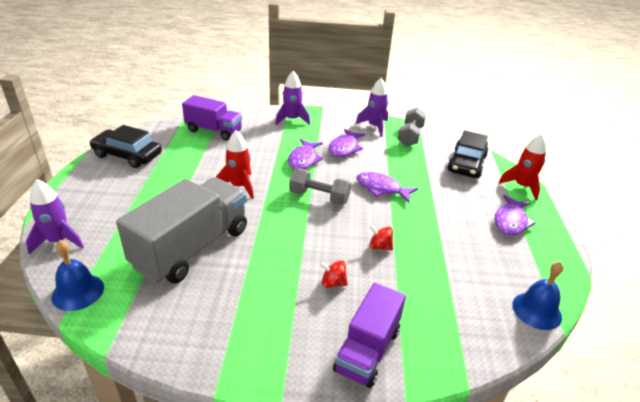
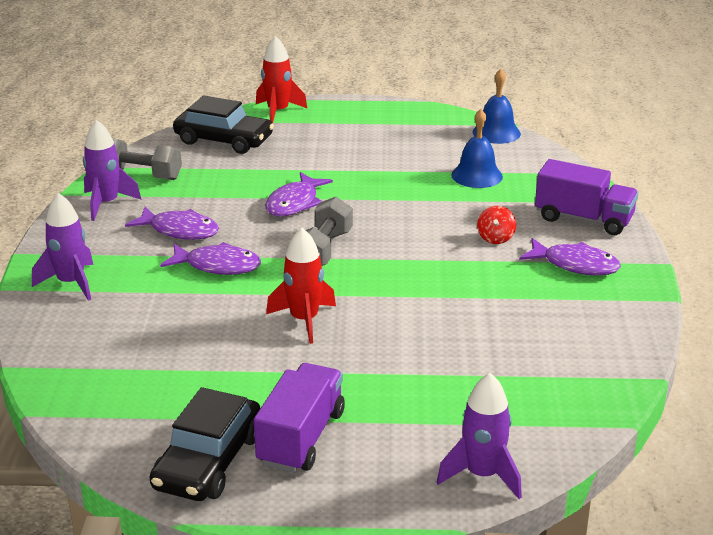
camera: 90 degrees left, 5 degrees down
(78, 292) = (578, 425): blue bell -> blue bell (477, 175)
(192, 247) = (462, 344): grey truck -> none
(214, 130) = (109, 368): purple truck -> purple truck (301, 438)
(380, 246) = (422, 208): red spinning top -> none
(510, 221) = (353, 127): purple fish -> purple fish (575, 265)

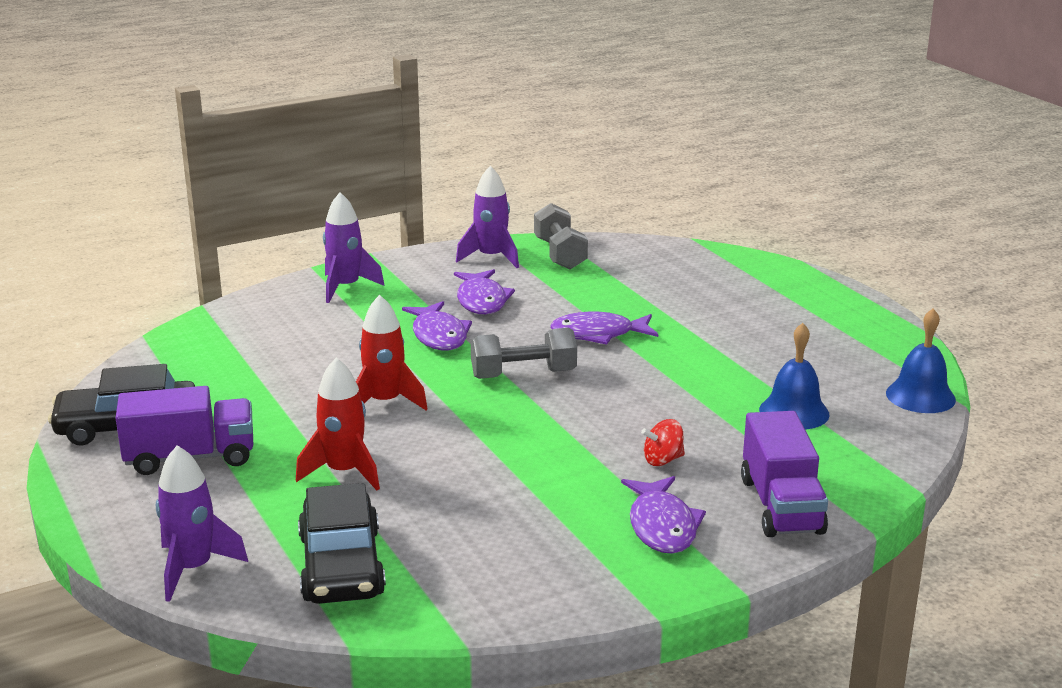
camera: 60 degrees right, 5 degrees down
(224, 140) = (678, 266): black car -> black car (341, 565)
(278, 112) = (776, 271): red rocket -> red rocket (344, 472)

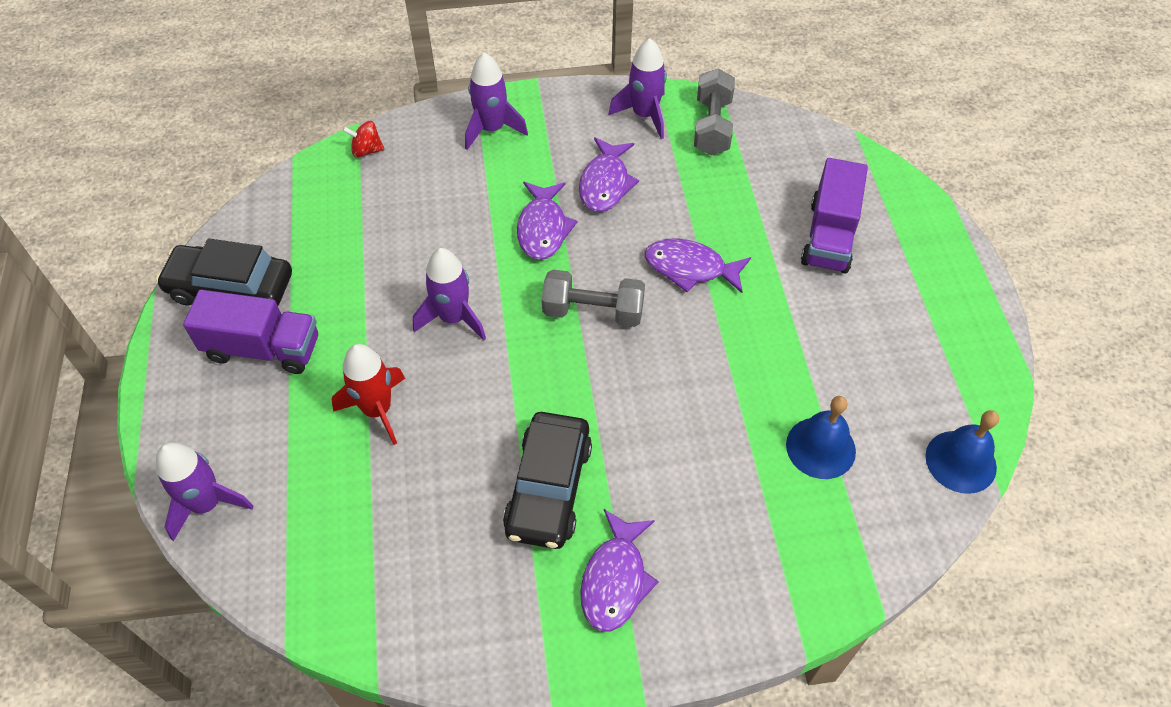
camera: 20 degrees right, 30 degrees up
(341, 565) = (322, 540): black car -> black car (548, 488)
(385, 402) = (453, 318): red rocket -> purple rocket
(663, 460) = (661, 482): red spinning top -> red spinning top (366, 150)
(781, 505) = (738, 587): purple truck -> purple truck (829, 236)

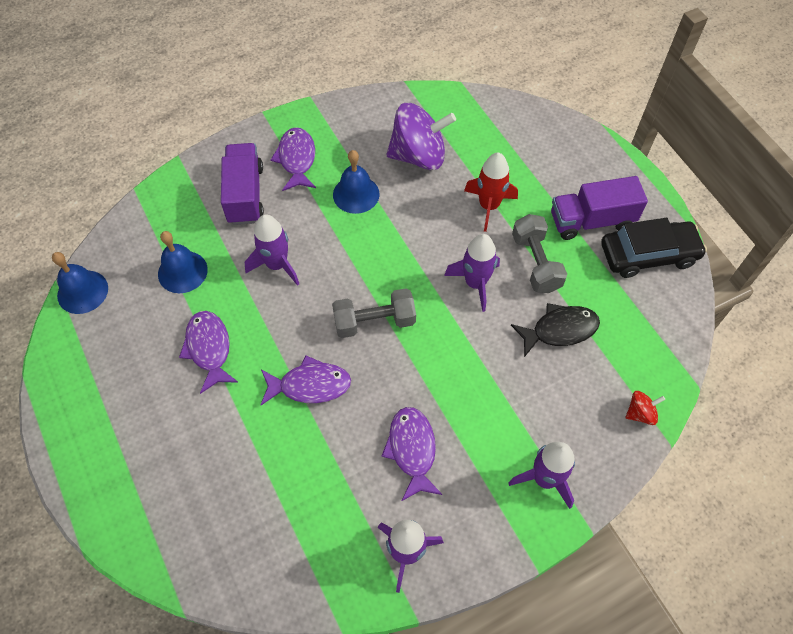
camera: 160 degrees right, 5 degrees up
(207, 504) = (552, 127): purple rocket -> purple rocket (277, 265)
(391, 242) = (559, 330): none -> black fish
(429, 522) = (418, 156): none -> purple spinning top
(543, 228) = (446, 383): purple fish -> purple fish (209, 349)
(548, 488) = (356, 194): black car -> blue bell
(712, 126) = (333, 562): grey dumbbell -> grey dumbbell (535, 263)
(829, 236) = (195, 459): purple truck -> purple truck (245, 195)

